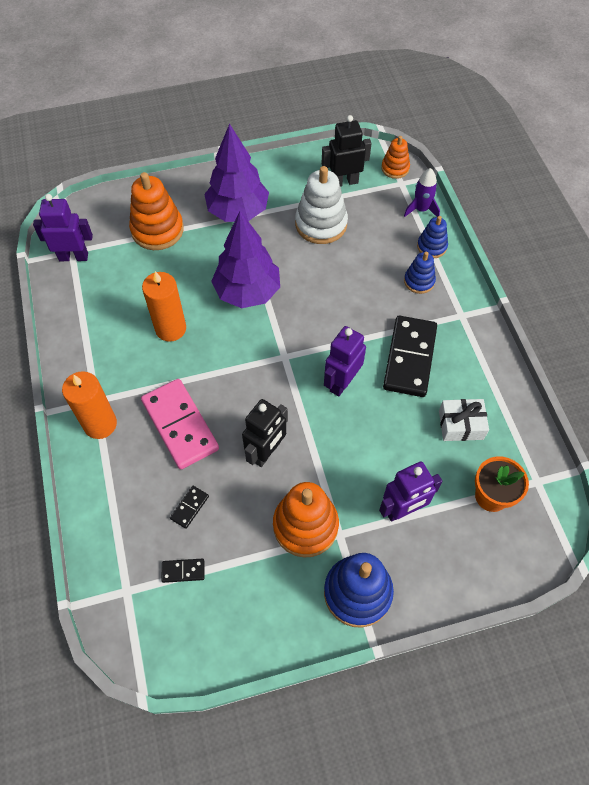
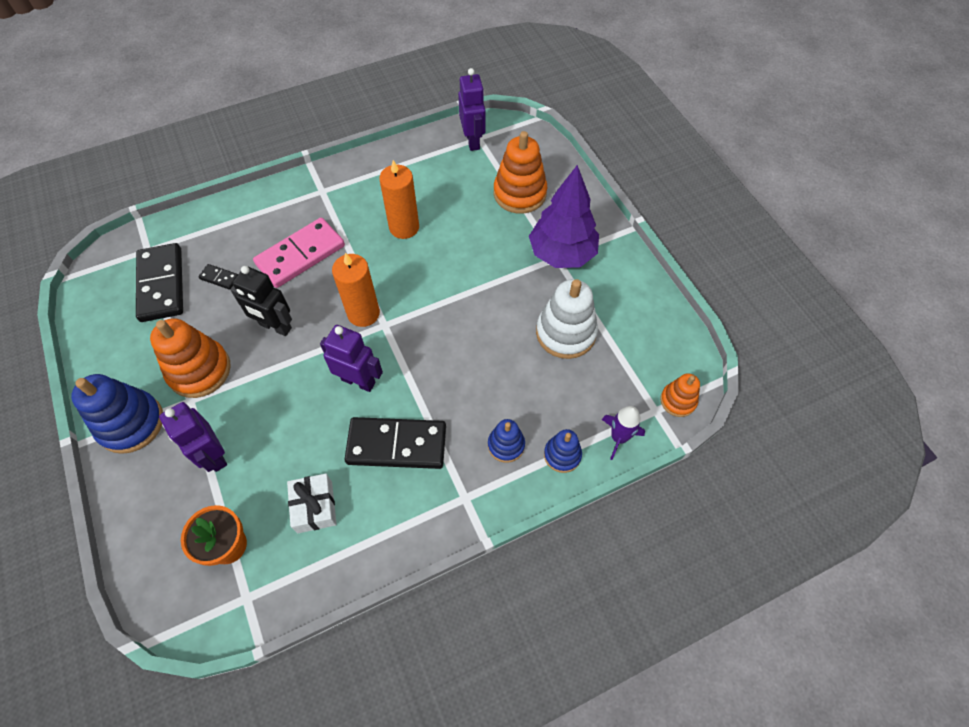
camera: 80 degrees right, 0 degrees up
(100, 424) = (298, 199): orange candle -> orange candle (363, 313)
(183, 571) = (161, 284): black domino -> black domino, size x2.32
(247, 292) = (458, 280): purple tree -> none
(344, 182) = (637, 348): black robot -> none

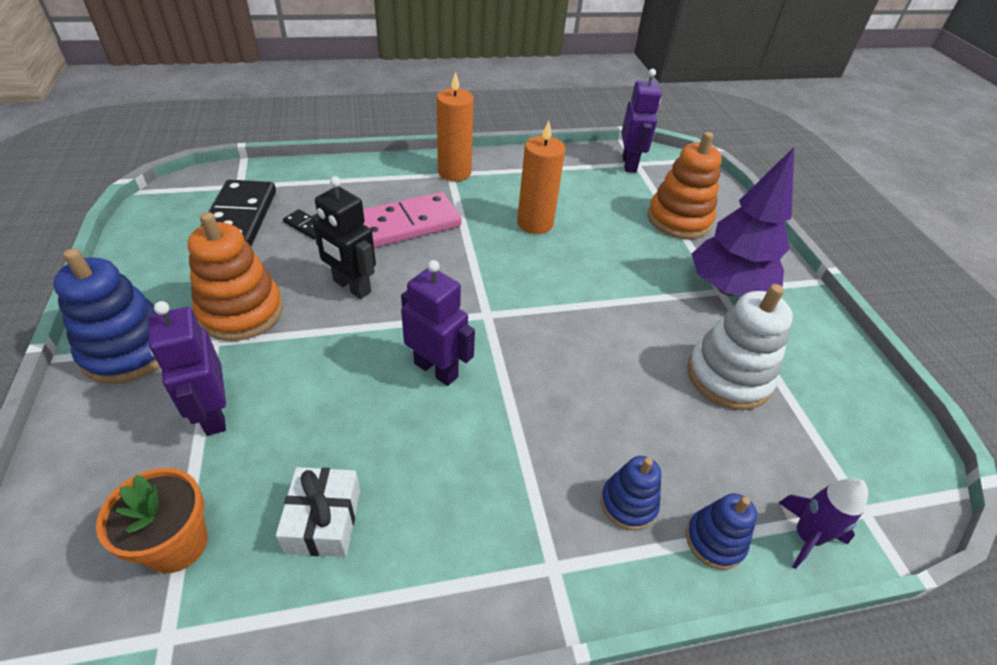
camera: 10 degrees right, 15 degrees down
(363, 313) = (464, 296): orange candle -> orange candle (454, 172)
(396, 445) = (467, 463): black domino -> none
(678, 401) = (899, 505): orange stacking toy -> none

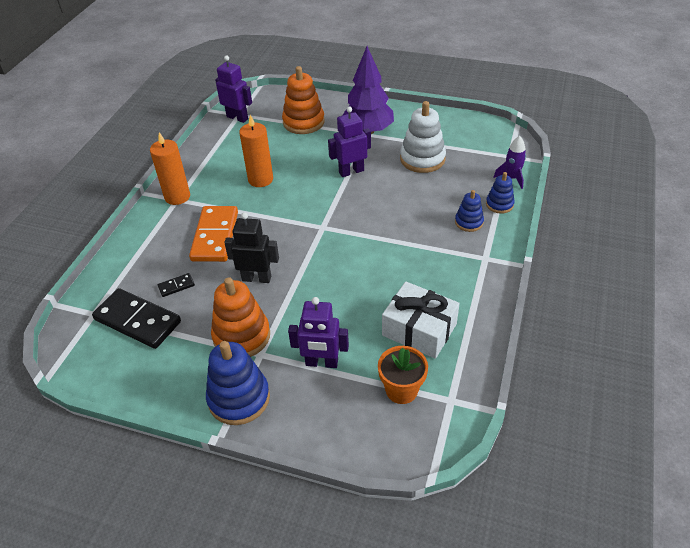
camera: 55 degrees left, 0 degrees up
(323, 520) = (419, 330): white gift -> white gift, size x1.53
(351, 287) = (256, 278): black robot -> black robot turned 150 degrees counterclockwise
(407, 224) = (215, 236): pink domino -> orange domino
(436, 369) = (350, 260): purple robot -> purple robot (351, 171)

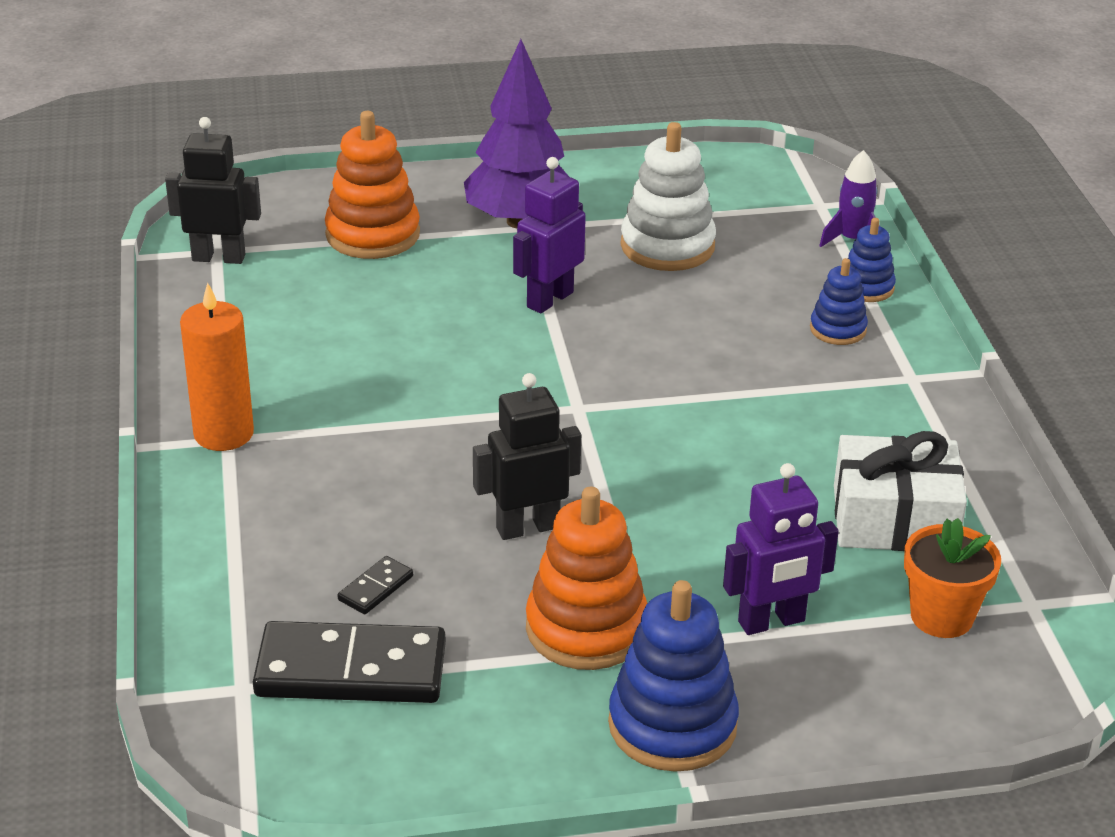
camera: 30 degrees left, 10 degrees down
(215, 236) = (374, 481): orange domino -> none
(237, 118) = (219, 257): purple robot -> black robot
(260, 179) = (377, 358): orange candle -> none

